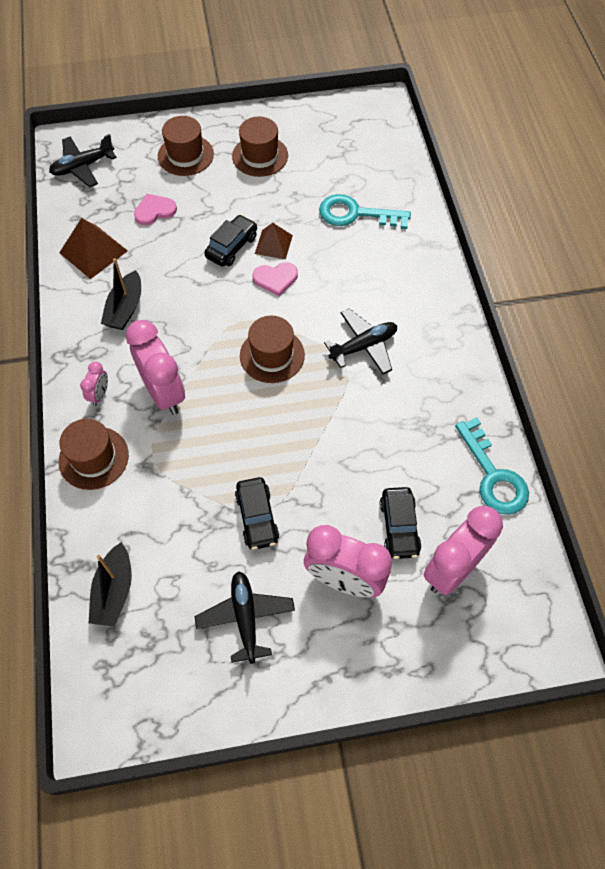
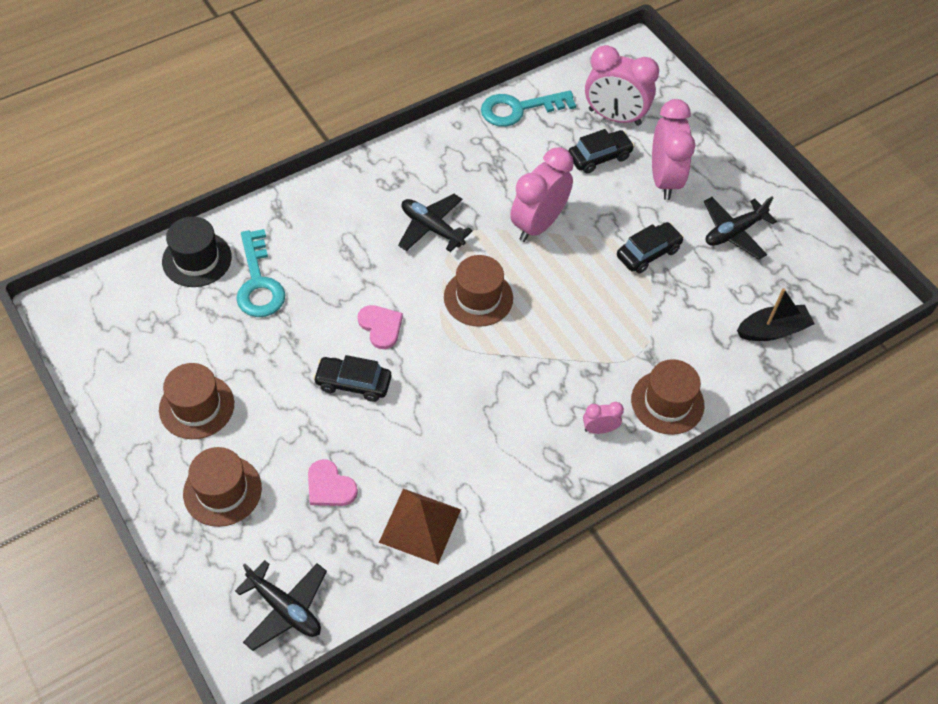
camera: 115 degrees left, 5 degrees down
(125, 308) = (484, 453): black boat -> none
(164, 393) = (567, 372): pink clock -> pink clock (538, 224)
(273, 244) = (333, 345): brown pyramid -> none
(395, 183) = (197, 259): none -> black hat
(493, 475) = (519, 109): turquoise key -> turquoise key turned 150 degrees counterclockwise

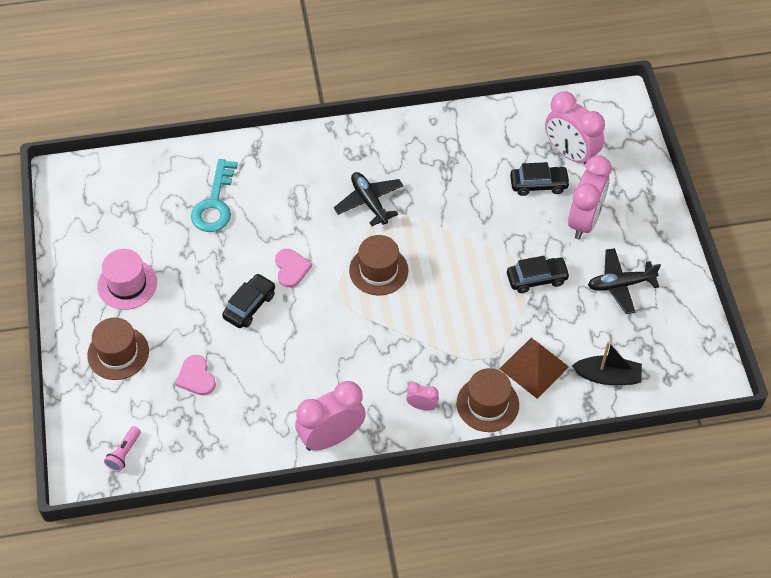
camera: 25 degrees right, 0 degrees up
(196, 406) = (127, 284): brown hat -> pink hat
(197, 259) = (177, 170): black hat -> none
(285, 608) = (124, 453): black plane -> pink flashlight
(353, 383) = (249, 306): black car -> black car turned 90 degrees clockwise
(420, 525) = (248, 429): brown pyramid -> brown pyramid (534, 367)
(519, 109) = (491, 122): turquoise key -> none
(538, 224) = (457, 226): pink clock -> pink clock (331, 437)

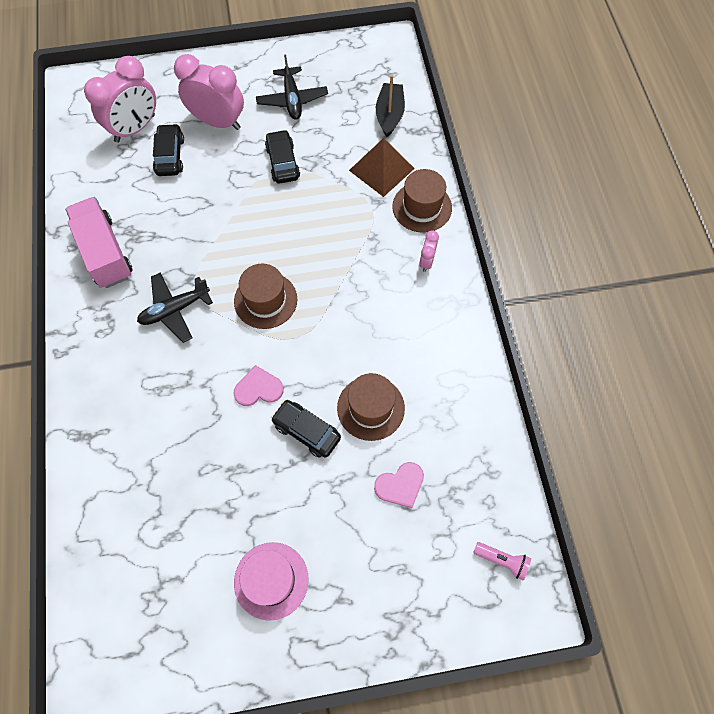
camera: 90 degrees left, 10 degrees up
(118, 353) = (370, 582): brown hat -> brown hat (370, 408)
(215, 203) = (158, 480): turquoise key -> none
(331, 437) = (466, 342): pink clock -> none
(428, 145) = (105, 252): none -> pink truck

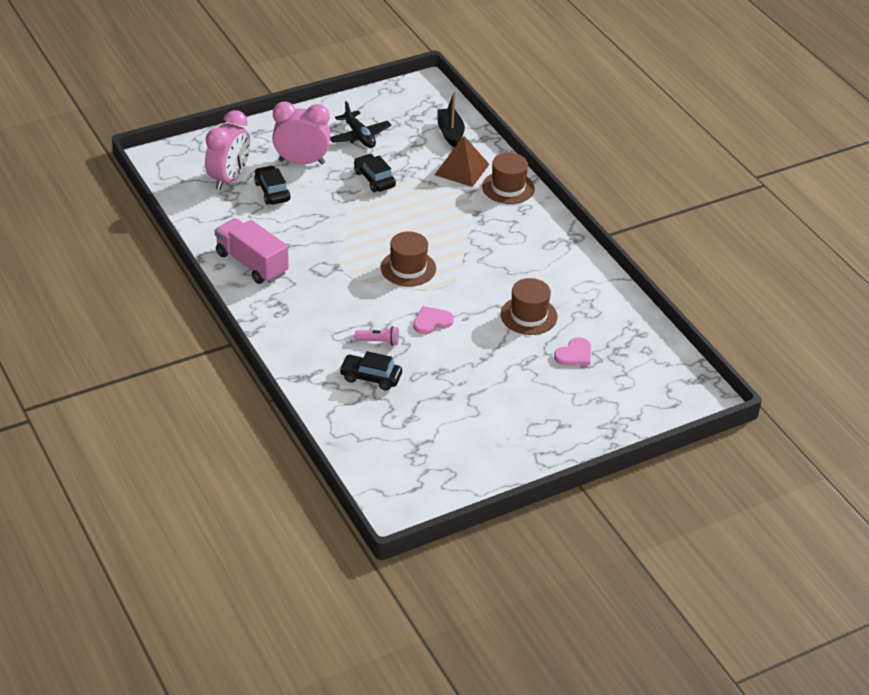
camera: 20 degrees left, 25 degrees down
(175, 310) = (334, 288): black plane -> none
(271, 580) = (502, 426): pink hat -> none
(306, 431) = (484, 339): black car -> black car (370, 377)
(426, 261) = (529, 221): pink clock -> none
(502, 560) = (671, 379): pink flashlight -> pink flashlight (379, 341)

